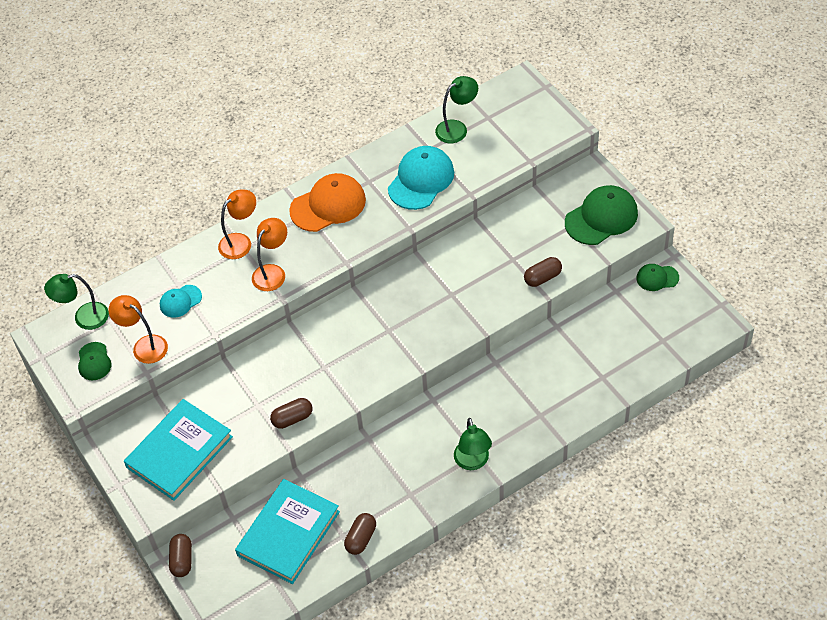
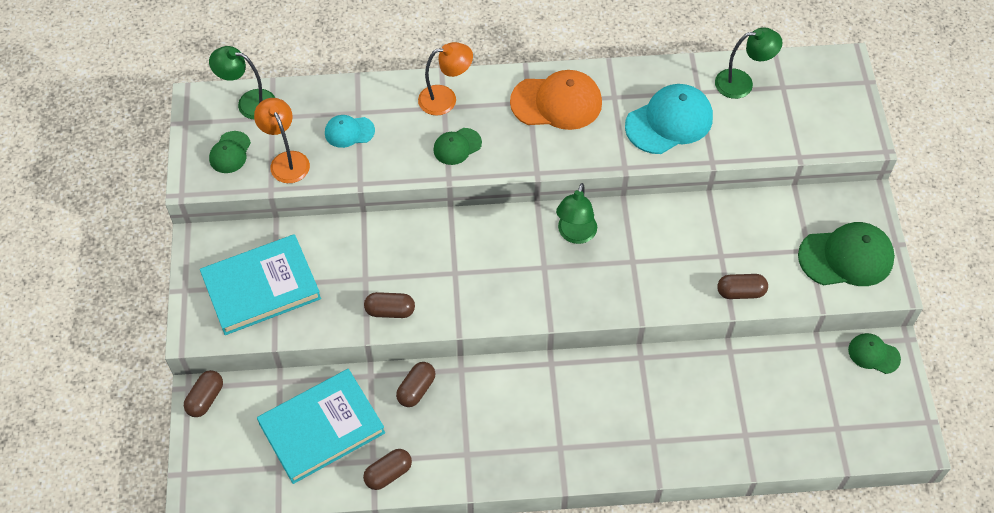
camera: 25 degrees right, 5 degrees up
(272, 272) = (457, 146): orange lamp -> green cap
(343, 469) = (416, 389): none -> brown capsule
(473, 462) = (551, 454): green lamp -> green lamp (575, 235)

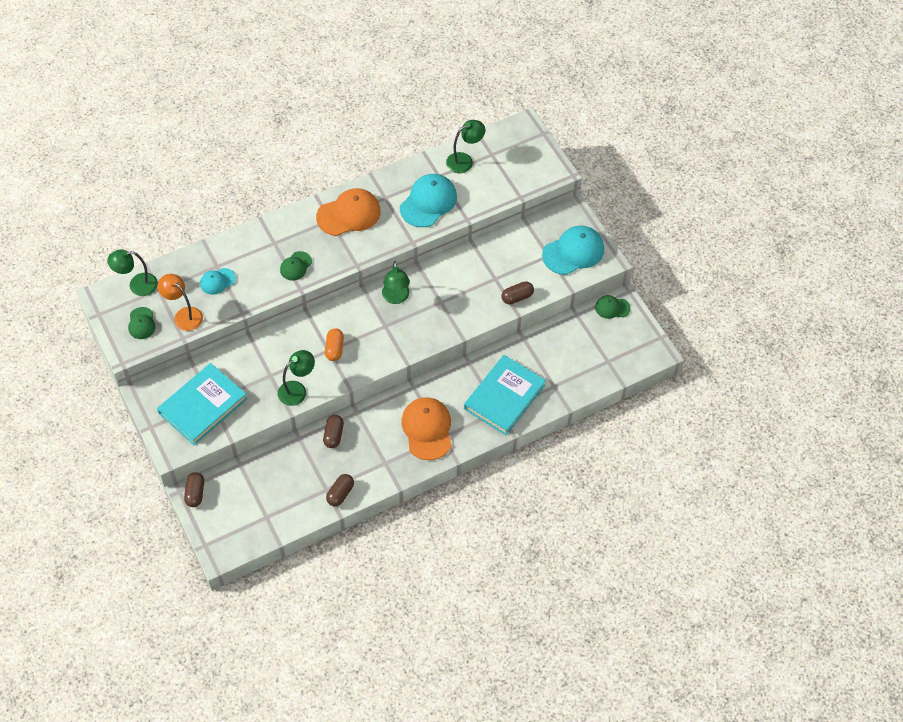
camera: 25 degrees left, 0 degrees up
(322, 428) = (283, 482): turquoise book -> turquoise book (504, 397)
(390, 311) = (297, 390): brown capsule -> green lamp
(445, 99) = (273, 237): orange lamp -> none
(463, 274) = (334, 349): none -> orange capsule
(543, 429) = (427, 429): none -> orange cap
(846, 257) = (573, 252): green cap -> turquoise cap

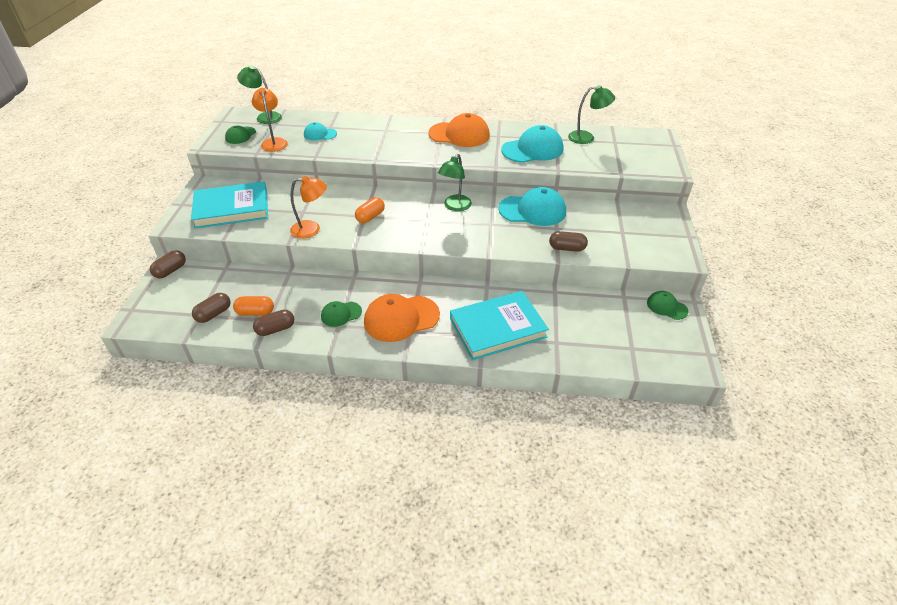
camera: 35 degrees right, 15 degrees down
(296, 266) = (386, 147): green cap -> green cap (341, 314)
(297, 390) = (312, 229): green lamp -> orange lamp
(309, 489) = (255, 312): none -> orange capsule
(333, 435) = (317, 284): brown capsule -> brown capsule (214, 314)
(427, 429) = (401, 318): orange cap -> orange cap turned 135 degrees counterclockwise
(573, 252) = (650, 239): turquoise cap -> turquoise cap (532, 210)

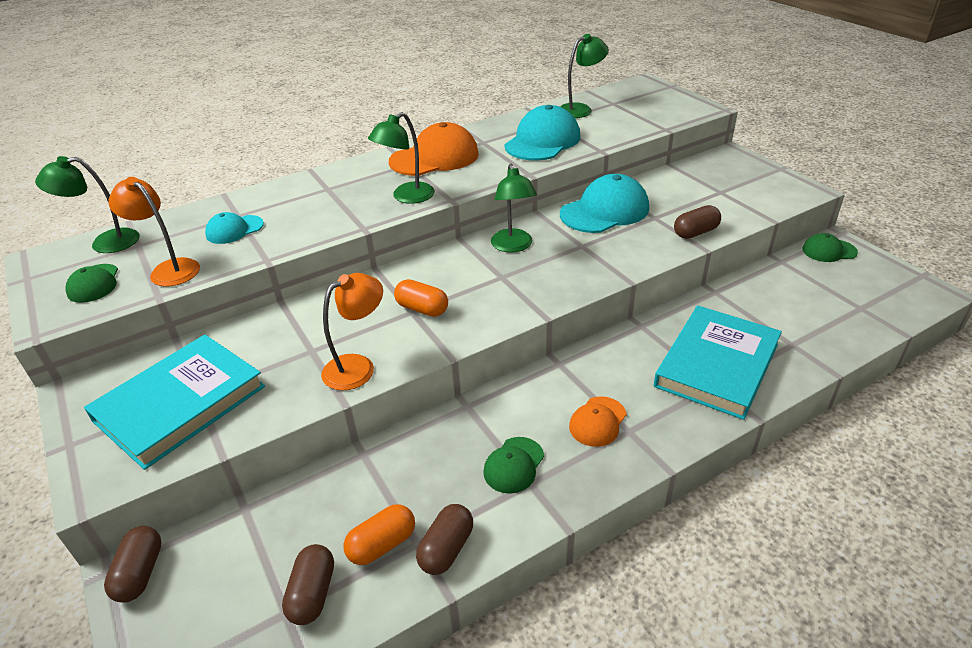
camera: 35 degrees left, 5 degrees down
(370, 217) = (422, 309): orange capsule -> orange capsule turned 60 degrees counterclockwise
(401, 318) = (597, 421): orange cap -> orange cap, size x0.54
(415, 152) = (406, 197): none -> green lamp

